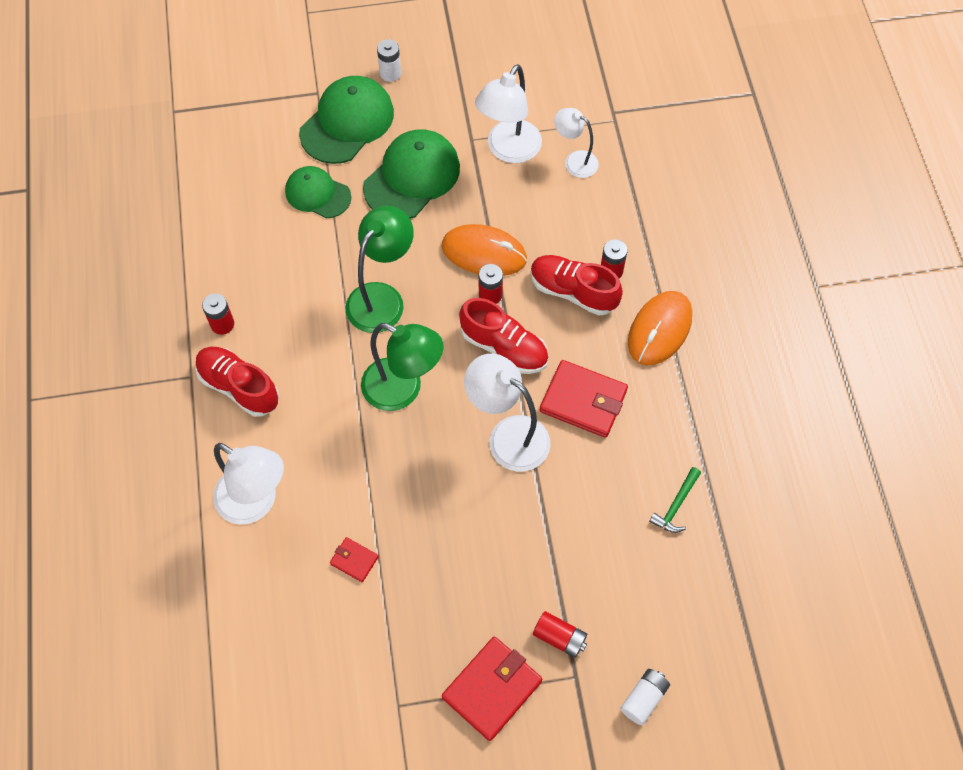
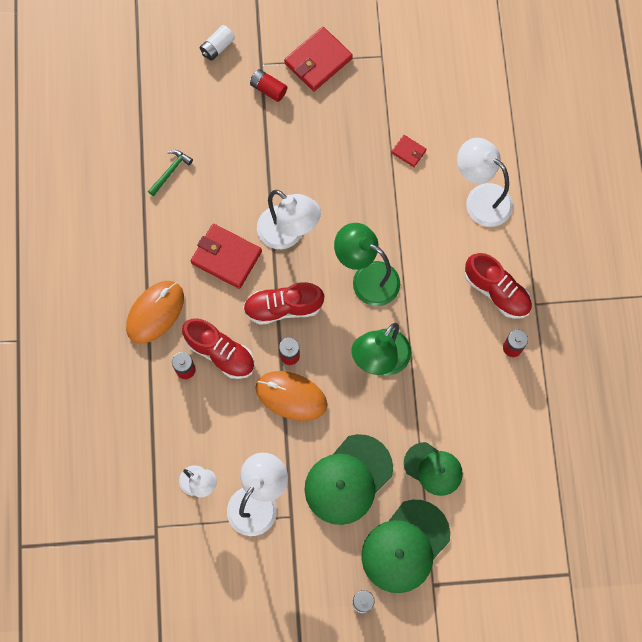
camera: 175 degrees left, 10 degrees up
(504, 347) = (283, 307): red shoe -> red shoe turned 45 degrees counterclockwise

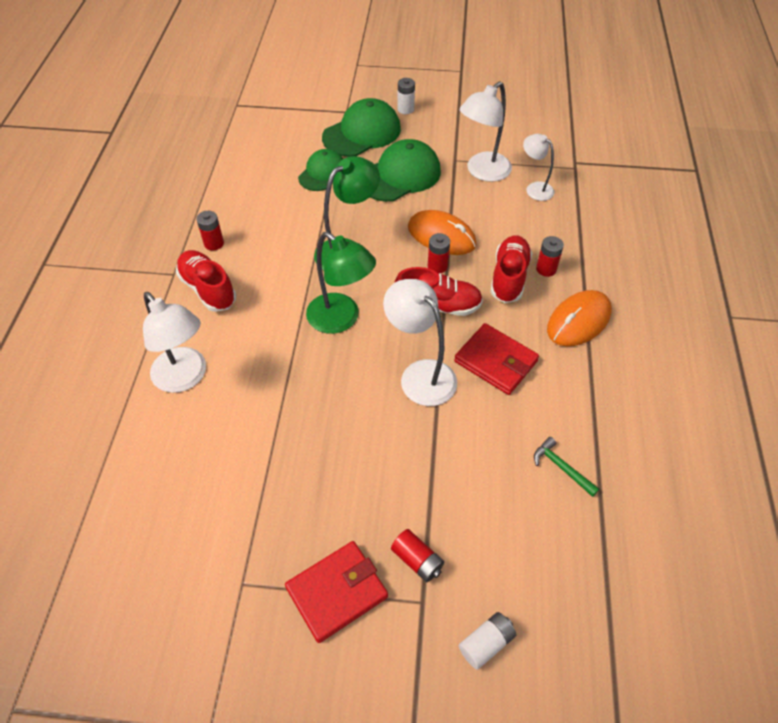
camera: 170 degrees left, 20 degrees down
(170, 171) = (561, 467): green hammer -> green hammer turned 90 degrees clockwise
(220, 353) = (509, 277): red shoe -> red shoe turned 60 degrees clockwise
(408, 152) = (250, 444): red wallet -> none
(433, 469) = (322, 173): green cap -> green cap turned 75 degrees clockwise

